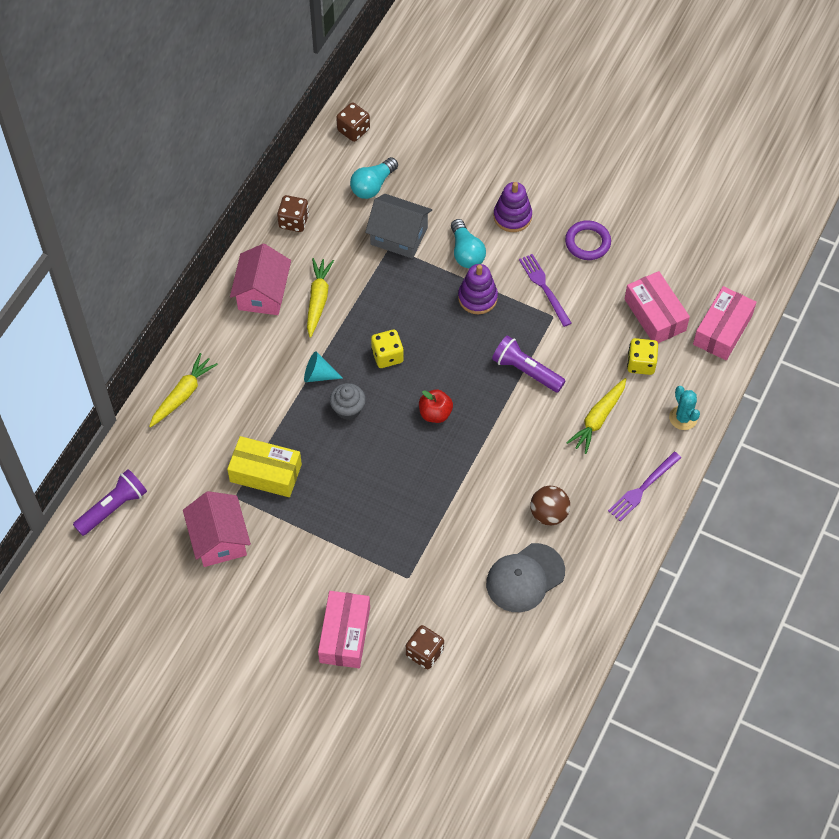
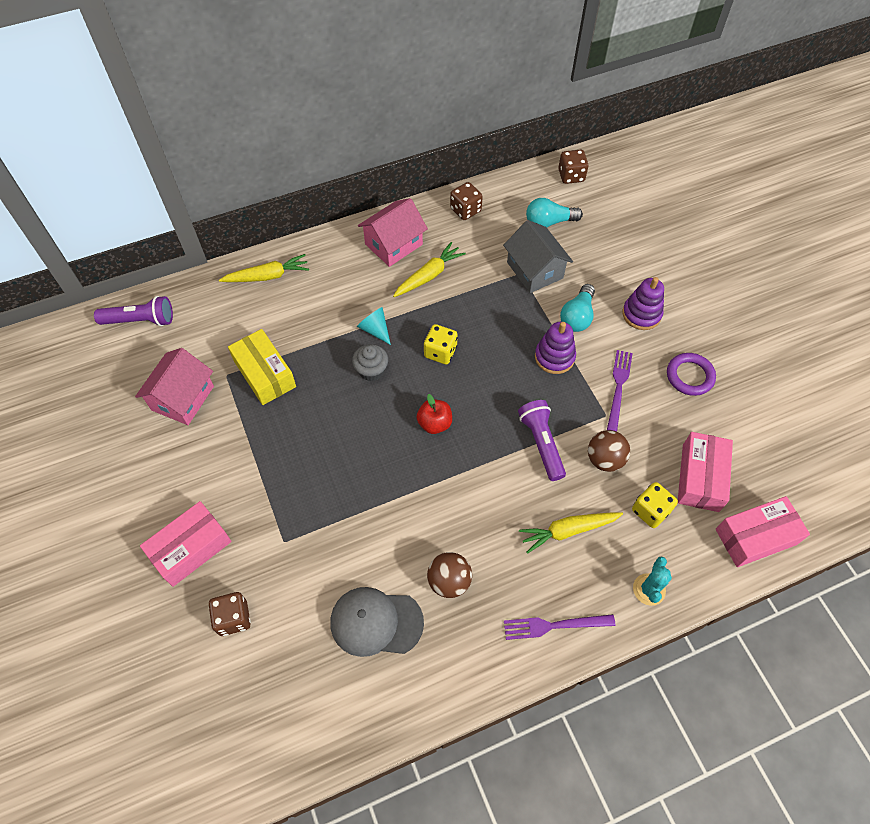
camera: 40 degrees right, 0 degrees up
(580, 350) = (604, 459): none -> brown ball

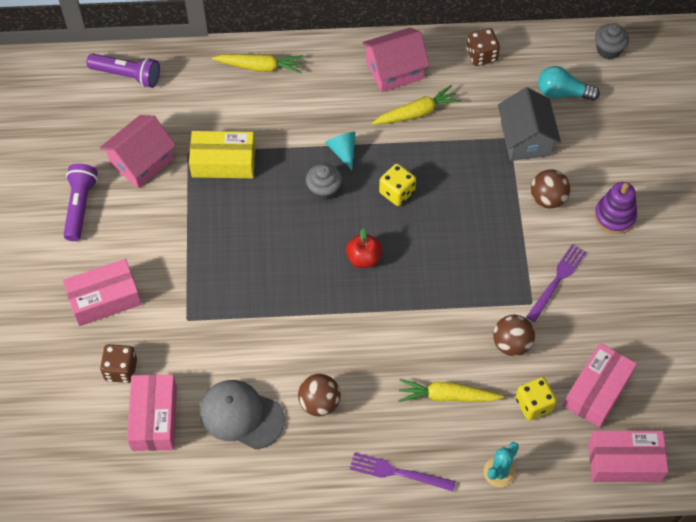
camera: 20 degrees right, 0 degrees up
(265, 374) = (223, 162): yellow box -> yellow box turned 75 degrees counterclockwise
(287, 658) = (154, 418): none -> pink box
(541, 443) = (457, 309): purple flashlight -> purple flashlight (80, 206)
(554, 357) = (506, 232): purple stacking toy -> none
(571, 176) = (608, 50): brown dice -> grey cupcake
(577, 316) = (547, 199): turquoise light bulb -> brown ball
(689, 376) = (634, 292): purple ring -> none

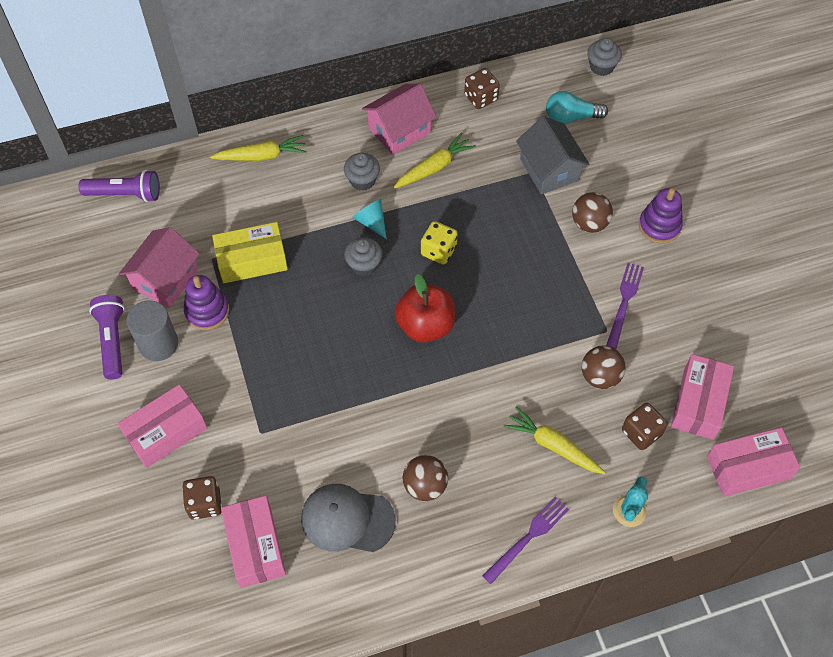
camera: 15 degrees left, 0 degrees up
(119, 219) = (158, 344): none -> grey cylinder
(170, 199) = (207, 311): none -> purple stacking toy
(346, 110) = (362, 180): none -> grey cupcake
(363, 258) = (425, 325): red apple -> red apple, size x1.59
(398, 472) = (528, 538): purple fork -> purple fork turned 135 degrees clockwise
(447, 396) = (553, 446): yellow carrot -> yellow carrot turned 45 degrees clockwise
(533, 404) = (641, 433): yellow dice -> brown dice

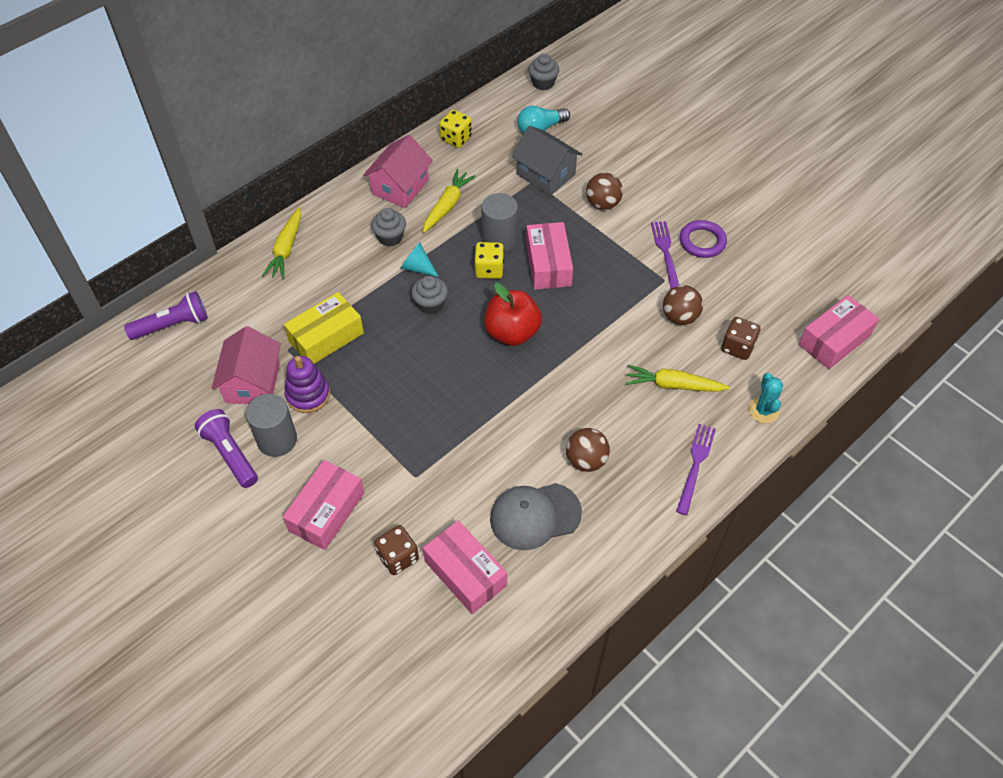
camera: 25 degrees left, 5 degrees down
(261, 156) = (286, 249): yellow carrot -> yellow carrot turned 135 degrees clockwise
(465, 223) = (499, 239): none -> grey cylinder
(481, 98) = (456, 138): brown dice -> yellow dice
(659, 226) = (659, 186): purple stacking toy -> none
(670, 304) = (702, 241): none -> purple ring
(698, 403) = (768, 307): pink box -> pink box (548, 264)

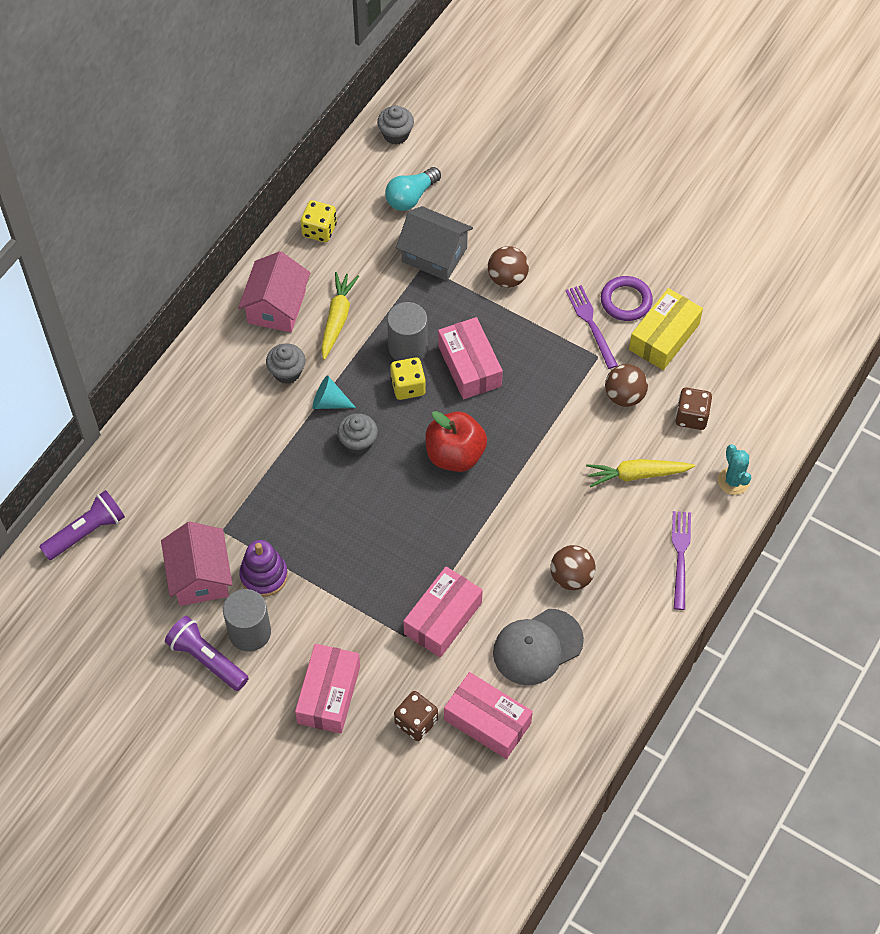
camera: 15 degrees left, 5 degrees up
(286, 249) = (176, 412): yellow carrot -> none
(326, 337) = (259, 506): yellow box -> yellow box (664, 337)
(834, 340) = (787, 386): pink box -> pink box (443, 618)

